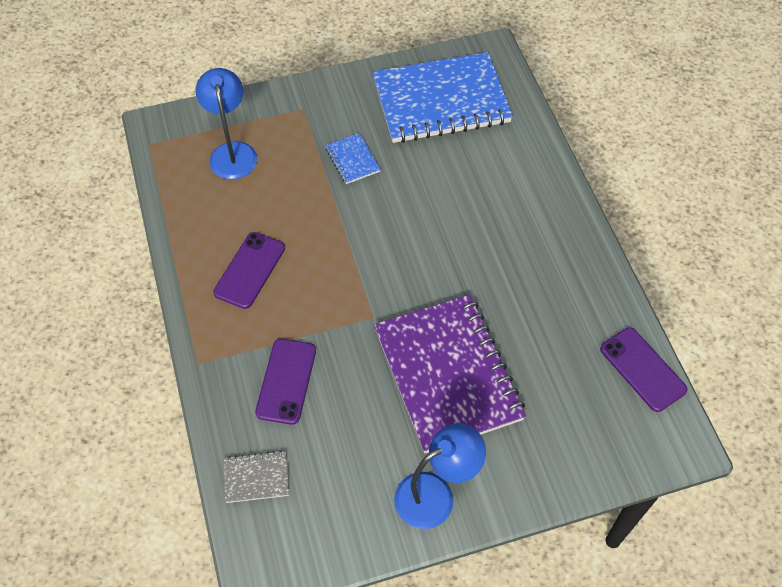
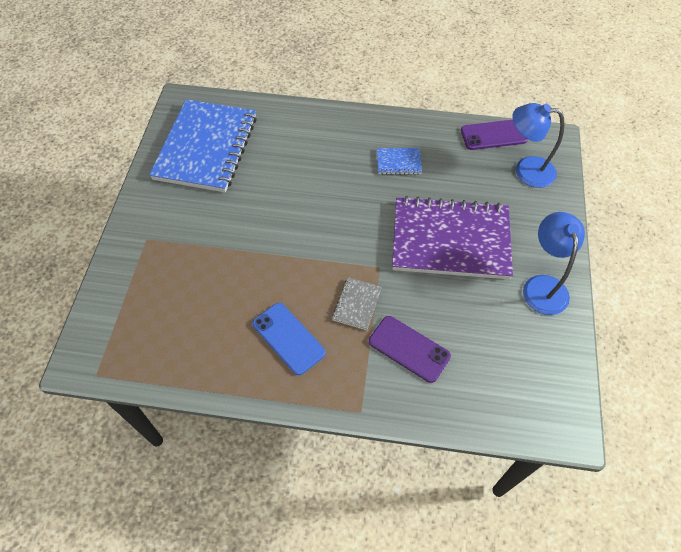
camera: 65 degrees left, 0 degrees up
(232, 152) = (155, 308): blue lamp -> blue lamp (526, 170)
(249, 270) = (288, 338): purple phone -> blue phone
(256, 477) = (487, 402): grey notebook -> grey notebook (357, 304)
(352, 160) = (223, 225): blue notebook -> blue notebook (398, 162)

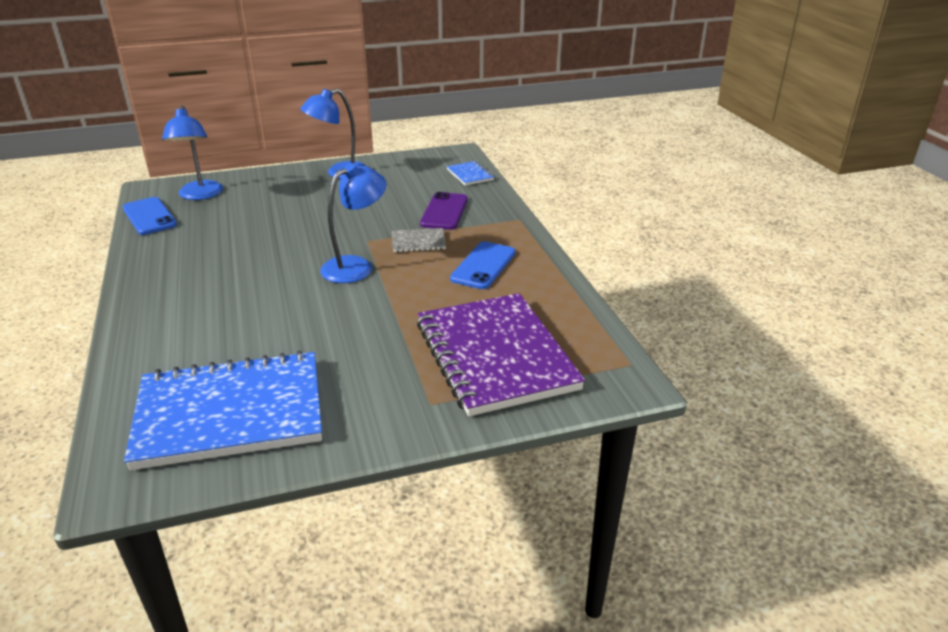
camera: 115 degrees left, 25 degrees down
(338, 247) = (356, 266): none -> blue lamp
(398, 162) = (211, 259): blue notebook -> blue notebook (470, 175)
(450, 240) = (311, 214): purple notebook -> purple notebook (495, 356)
(493, 135) = (149, 216): purple phone -> blue phone

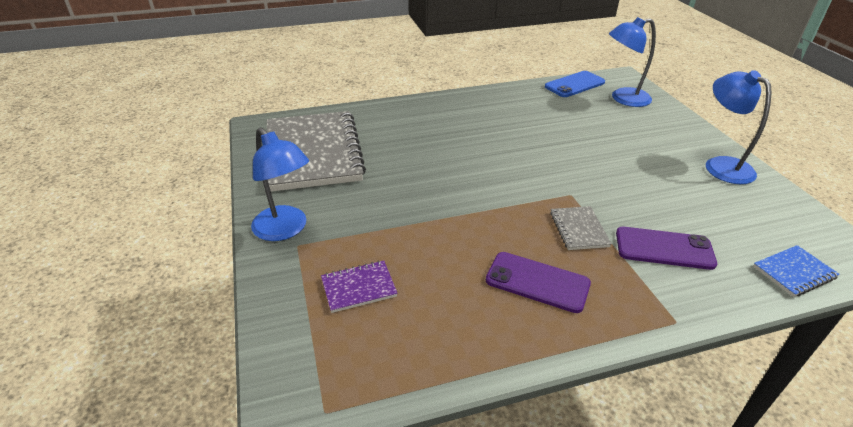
camera: 90 degrees right, 5 degrees up
(230, 413) = (313, 153): blue notebook -> grey notebook
(356, 266) = (517, 191): blue lamp -> blue lamp (285, 230)
(483, 266) = (537, 282): blue phone -> purple phone
(495, 356) = (358, 288): purple notebook -> purple notebook, size x0.41

